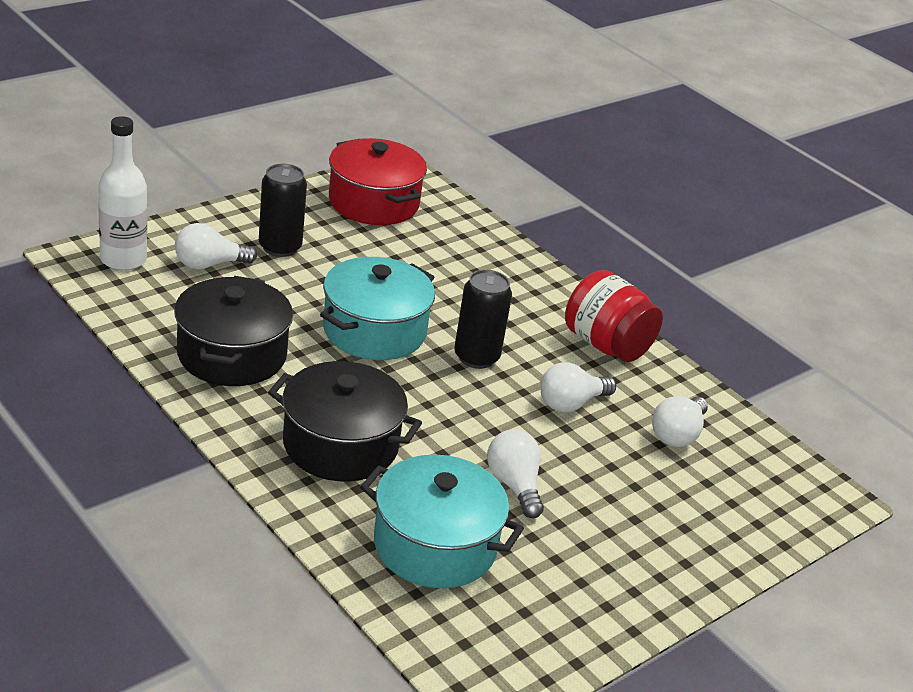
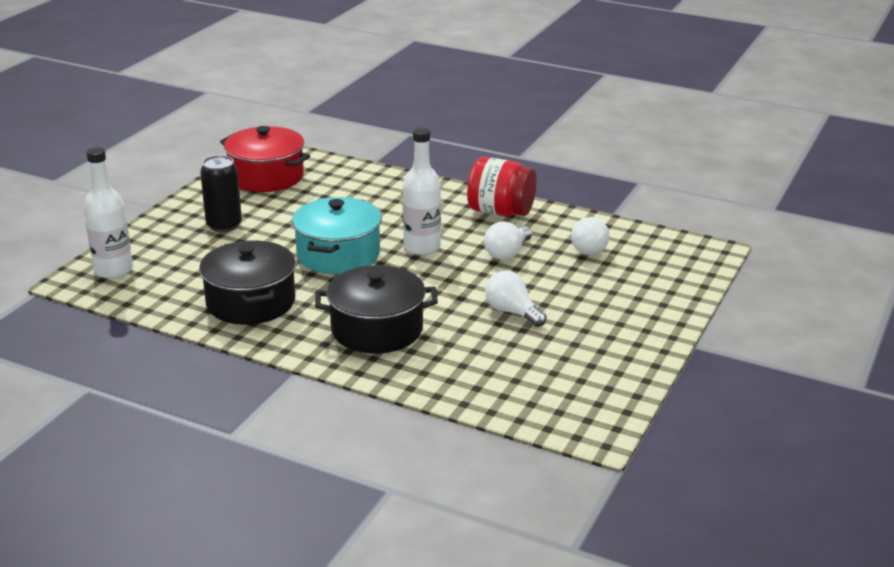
camera: 20 degrees left, 5 degrees down
(209, 264) = (181, 252): white light bulb -> none
(435, 545) = (491, 364): turquoise pot -> none
(476, 357) = (422, 247): black can -> white bottle

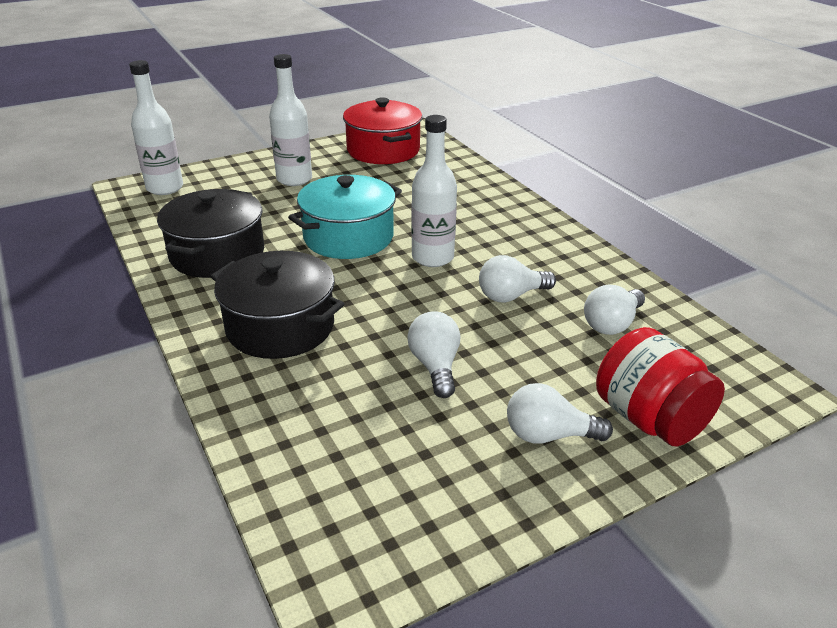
camera: 35 degrees right, 5 degrees up
(224, 225) = (294, 179): black can -> white bottle
(500, 212) = (556, 249): red jar -> red jar (649, 419)
(620, 321) = (548, 435): none -> white light bulb

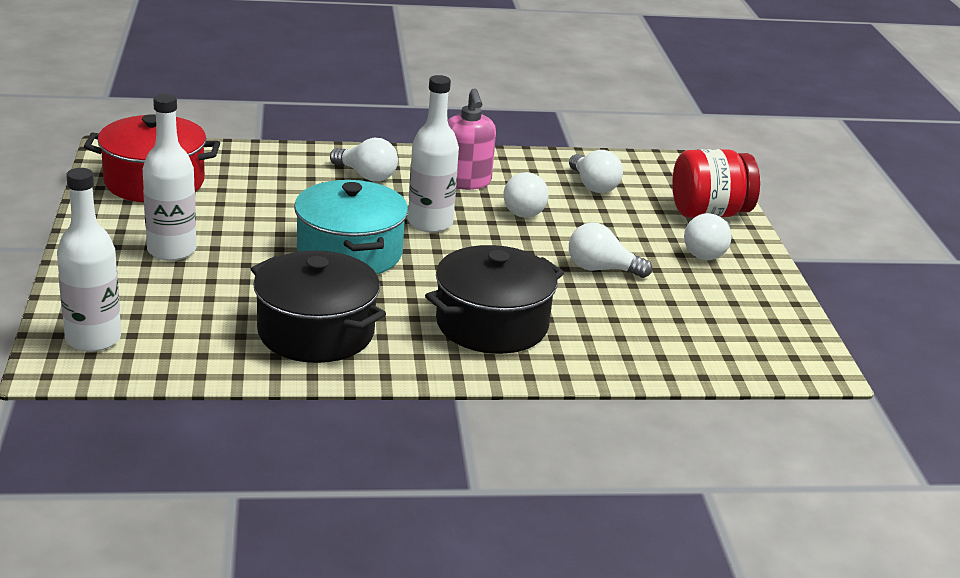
camera: 70 degrees left, 5 degrees down
(483, 212) = (366, 176): none -> white light bulb
(528, 256) = (465, 182): none -> pink soap dispenser

